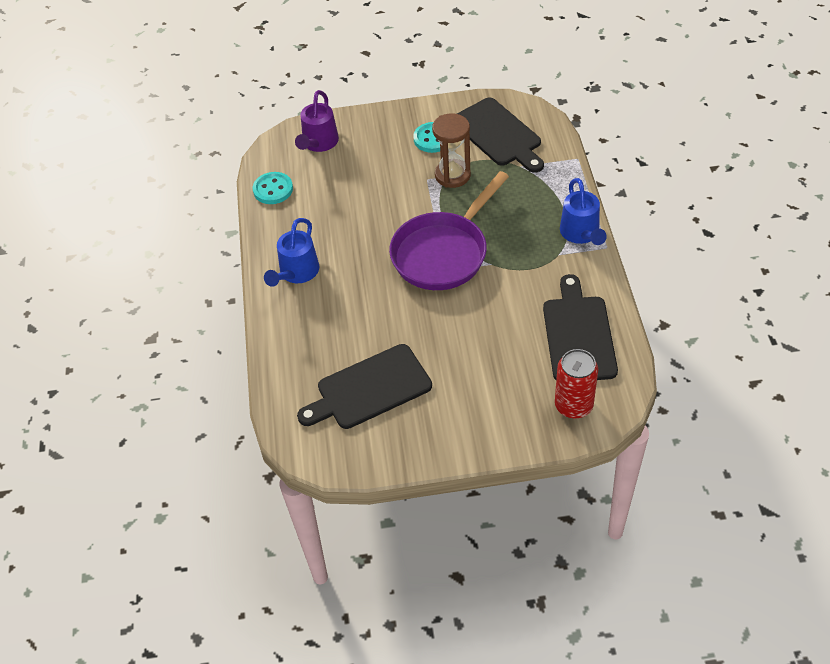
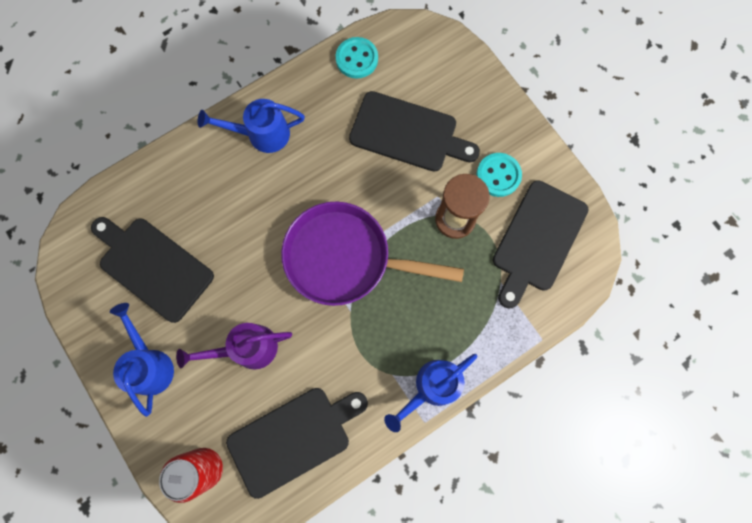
camera: 60 degrees right, 25 degrees up
(318, 143) = (438, 69): purple watering can -> purple watering can (247, 348)
(361, 179) = (408, 133): none -> black cutting board
(459, 418) = (150, 364): none -> blue watering can

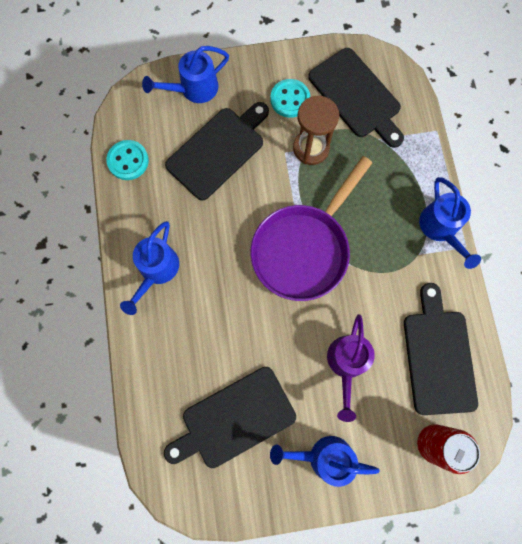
camera: 65 degrees left, 0 degrees up
(460, 81) = (193, 89): none -> blue watering can

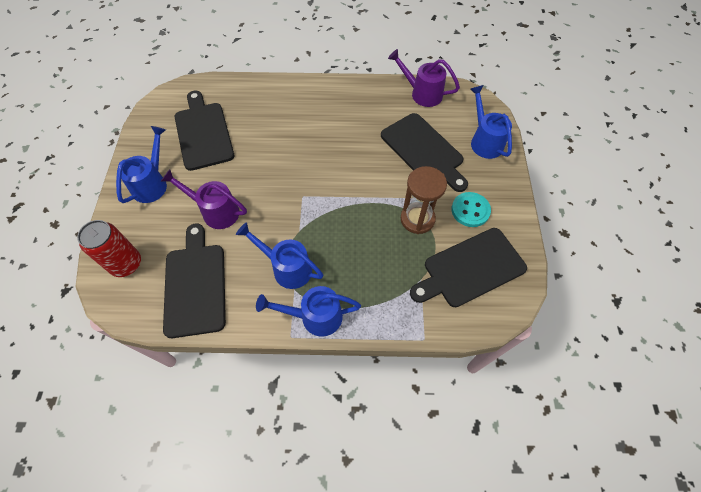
camera: 100 degrees right, 15 degrees down
(128, 161) = (422, 93): turquoise button -> purple watering can
(156, 271) = (328, 101): blue watering can -> blue watering can (287, 268)
(303, 249) = (322, 197): purple pan -> none
(438, 356) = (195, 285): black cutting board -> black cutting board turned 105 degrees counterclockwise

